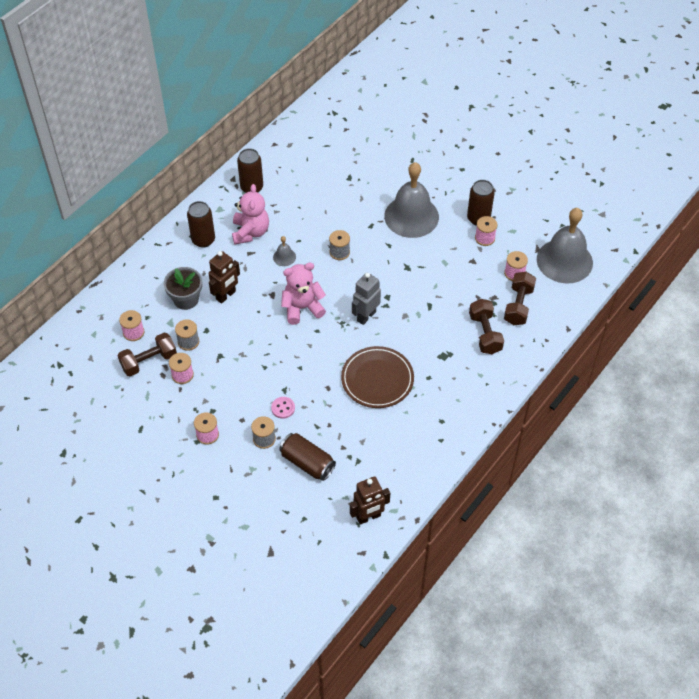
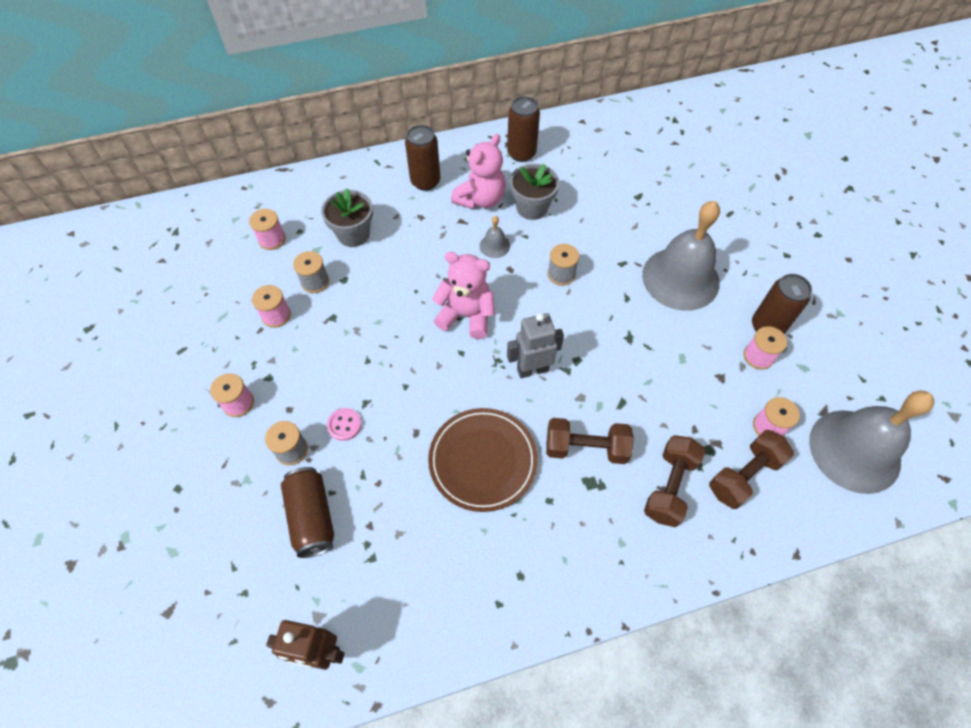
camera: 35 degrees right, 5 degrees up
(149, 361) = (258, 279): brown dumbbell -> brown dumbbell (586, 448)
(226, 295) = (397, 253): brown robot -> none
(288, 220) = (532, 207): none -> grey flower pot

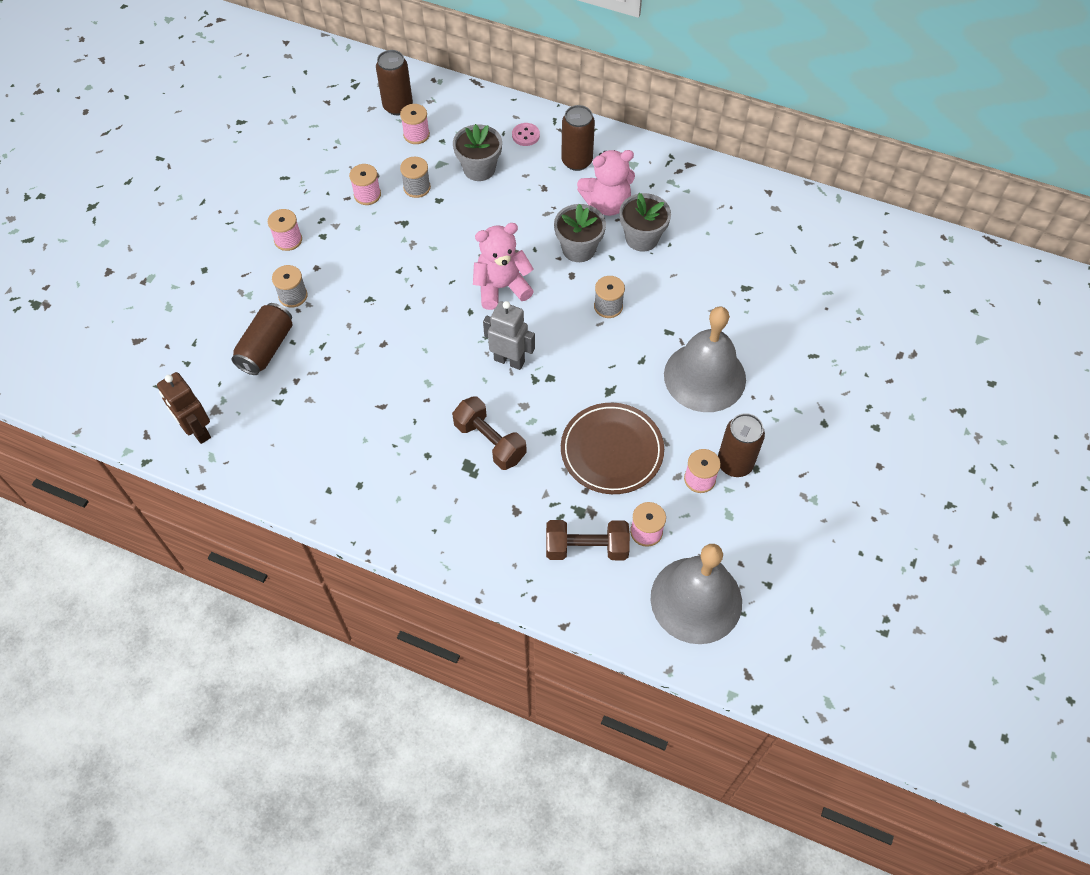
camera: 40 degrees right, 0 degrees up
(344, 425) = (341, 304): pink button -> pink button (525, 135)
(466, 315) = (501, 287): pink teddy bear -> pink teddy bear turned 75 degrees counterclockwise
(483, 460) = (409, 395): brown plate -> brown plate (611, 451)
(494, 245) = (578, 249): grey bell -> grey flower pot
(521, 153) = (682, 187): brown can -> brown can (398, 106)
(669, 486) = (522, 512): brown dumbbell -> none

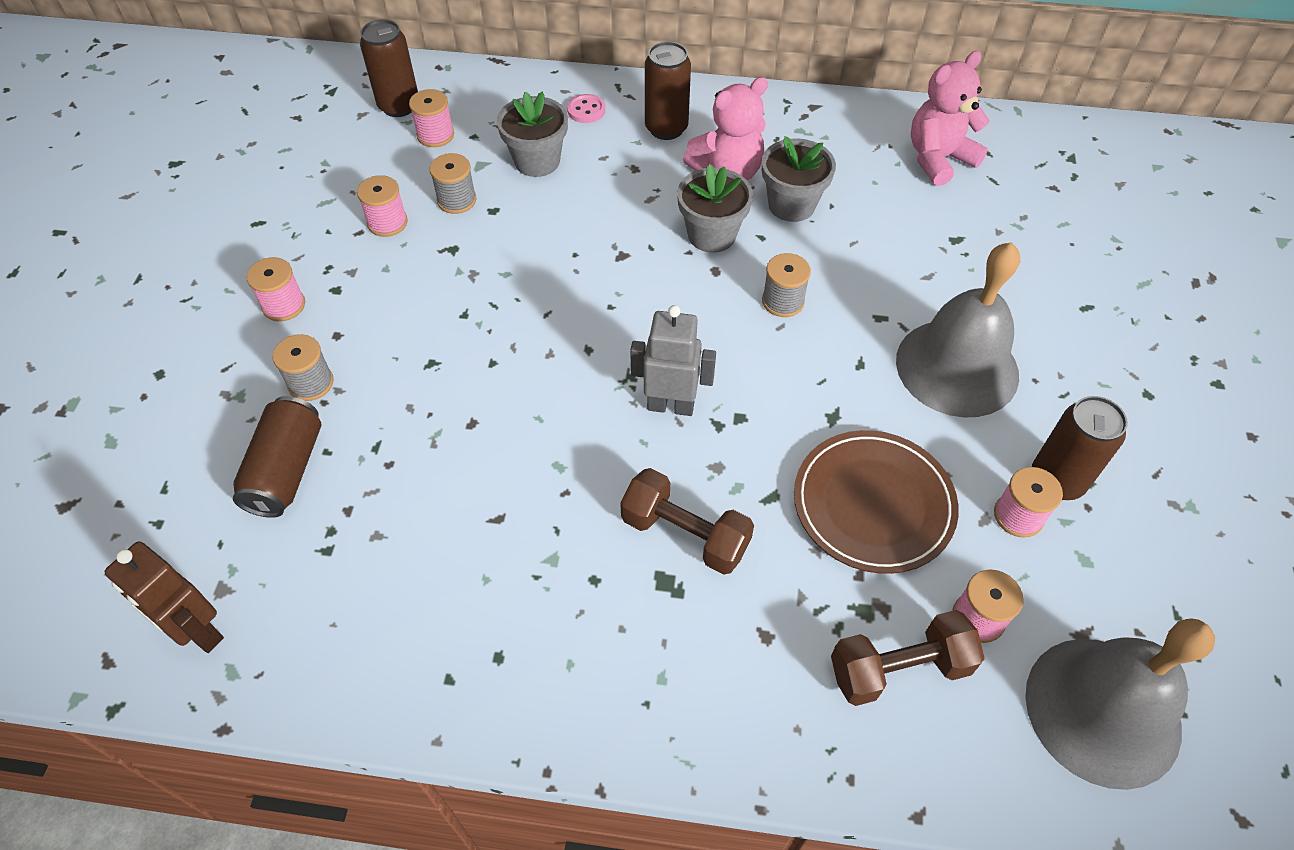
camera: 15 degrees left, 5 degrees down
(501, 287) = (622, 307): pink teddy bear -> pink teddy bear (938, 159)

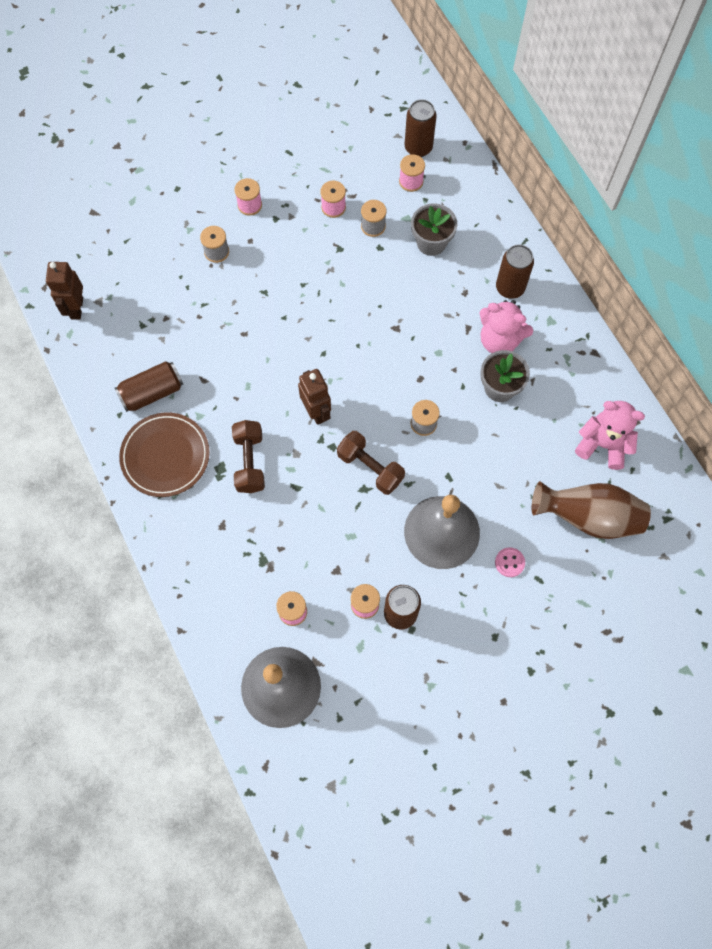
camera: 55 degrees right, 15 degrees up
(286, 470) = (167, 279): brown can -> brown can (152, 392)
(586, 110) = (491, 238): pink button -> pink button (509, 562)
(671, 406) = (316, 412): grey robot -> brown robot
(711, 235) = (444, 361): grey flower pot -> none
(873, 504) = (324, 534): brown plate -> brown plate (165, 456)
(899, 669) = (243, 590): brown dumbbell -> brown dumbbell (370, 468)
(1027, 219) = (588, 517): none -> brown vase

